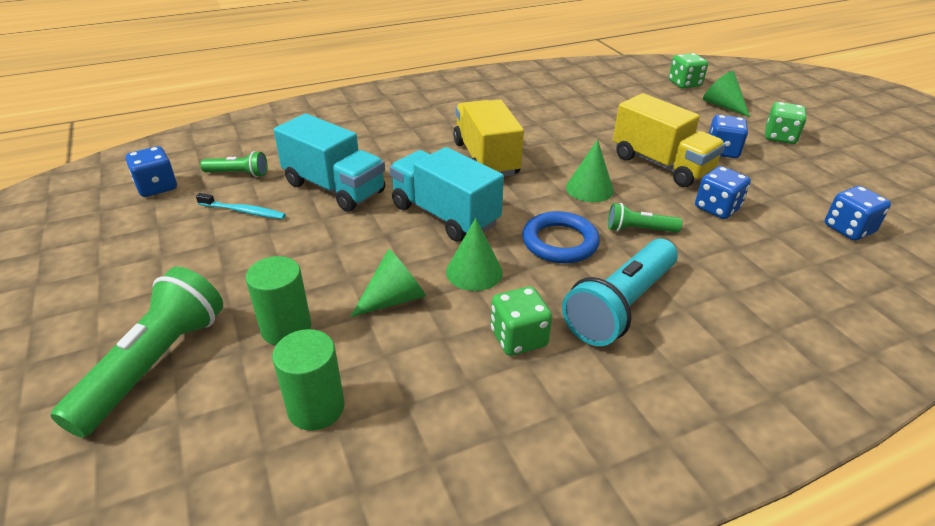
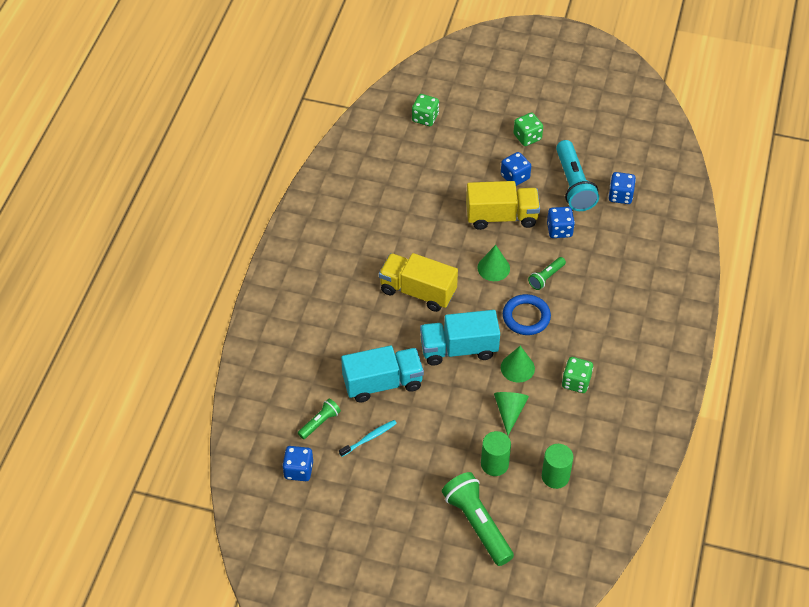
camera: 50 degrees left, 15 degrees up
(621, 306) = (589, 330): turquoise flashlight -> turquoise flashlight (573, 184)
(722, 106) = (470, 127): green cone -> none

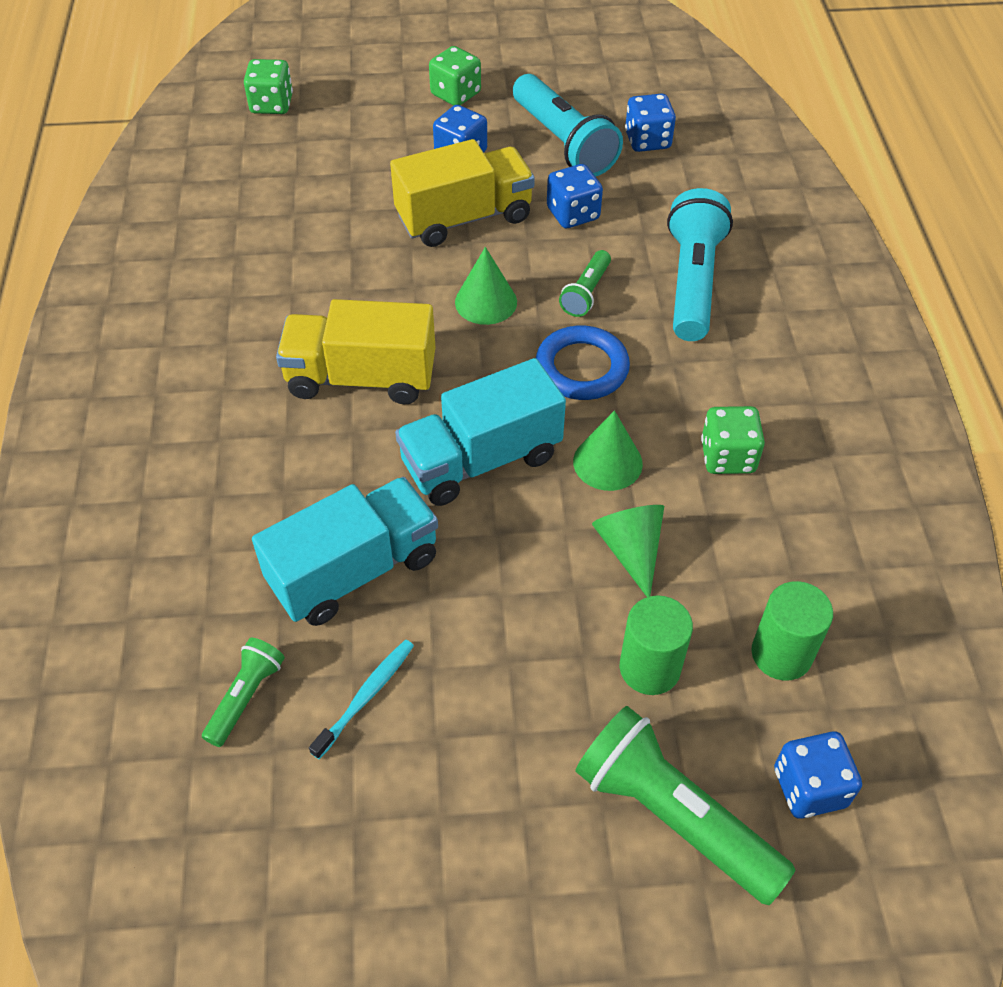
camera: 20 degrees left, 0 degrees up
(298, 470) = (229, 824): blue dice -> blue dice (809, 787)
(603, 287) = (692, 282): none -> turquoise flashlight

